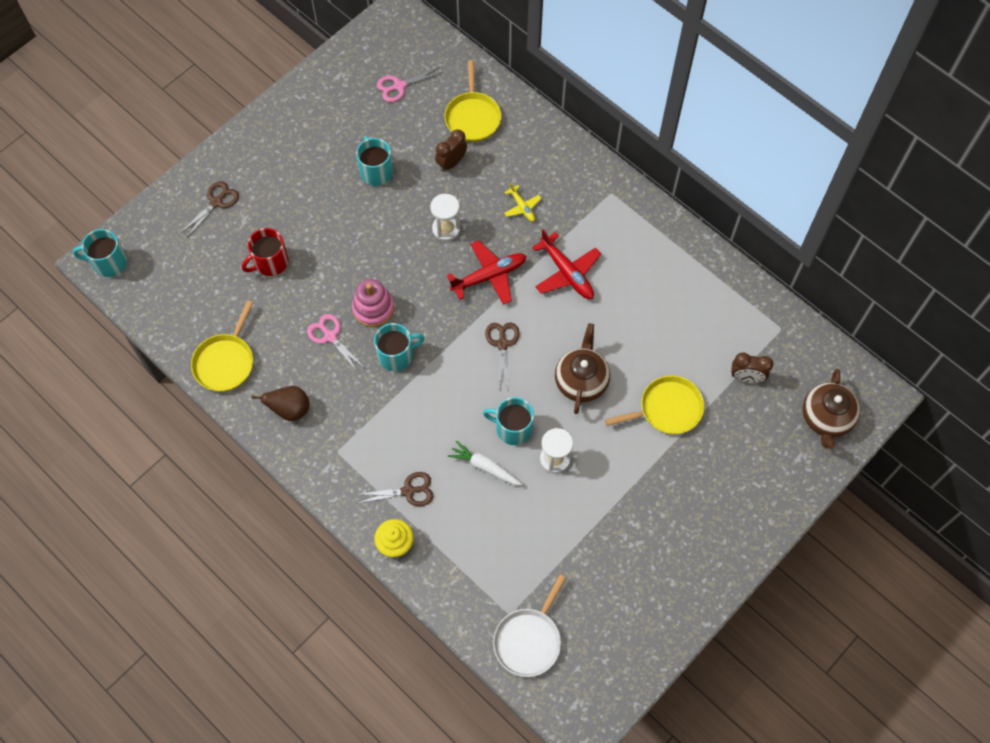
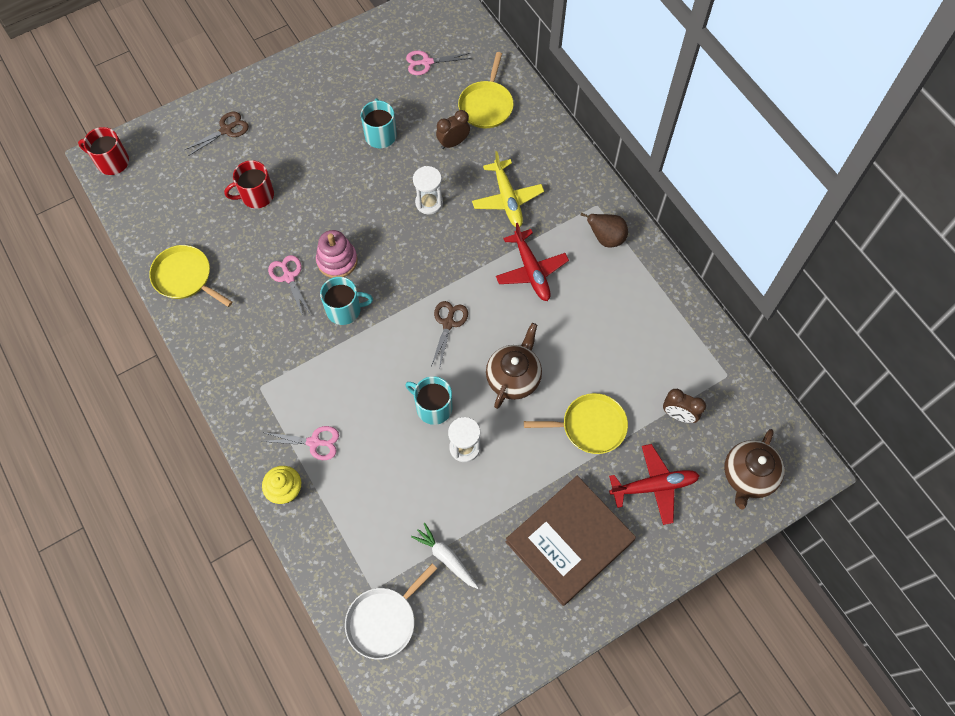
camera: 15 degrees right, 0 degrees up
(109, 262) = (112, 162): turquoise mug -> red mug
(225, 362) = (185, 277): yellow pan -> yellow pan turned 90 degrees clockwise
(290, 409) = (229, 336): brown pear -> brown pear (606, 238)
(408, 491) = (314, 442): brown scissors -> pink scissors
(485, 467) = (394, 438): white carrot -> white carrot (446, 557)
(489, 276) = (455, 256): red plane -> red plane (653, 486)
(522, 207) = (507, 199): yellow plane -> yellow plane, size x1.81
(679, 521) = (569, 541): none -> brown book

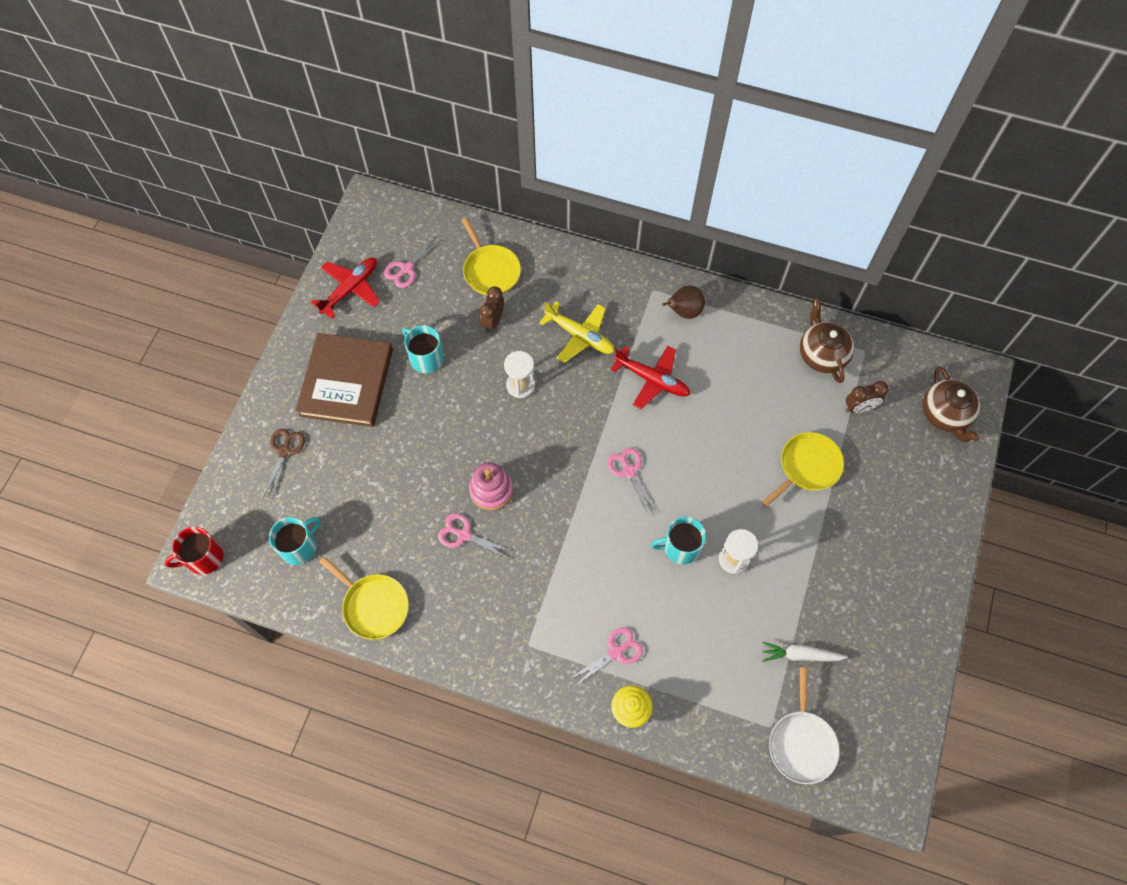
camera: 40 degrees left, 0 degrees up
(185, 277) = (373, 605): yellow pan -> yellow pan turned 135 degrees counterclockwise
(256, 195) = (368, 488): red mug -> none
(344, 310) = (536, 525): turquoise mug -> turquoise mug (299, 547)
(448, 323) = (629, 471): brown scissors -> pink scissors
(513, 377) = (718, 474): brown teapot -> brown teapot (822, 354)
(569, 541) = (873, 565): brown book -> brown book (346, 382)
(653, 486) = (891, 475): red plane -> red plane (350, 289)

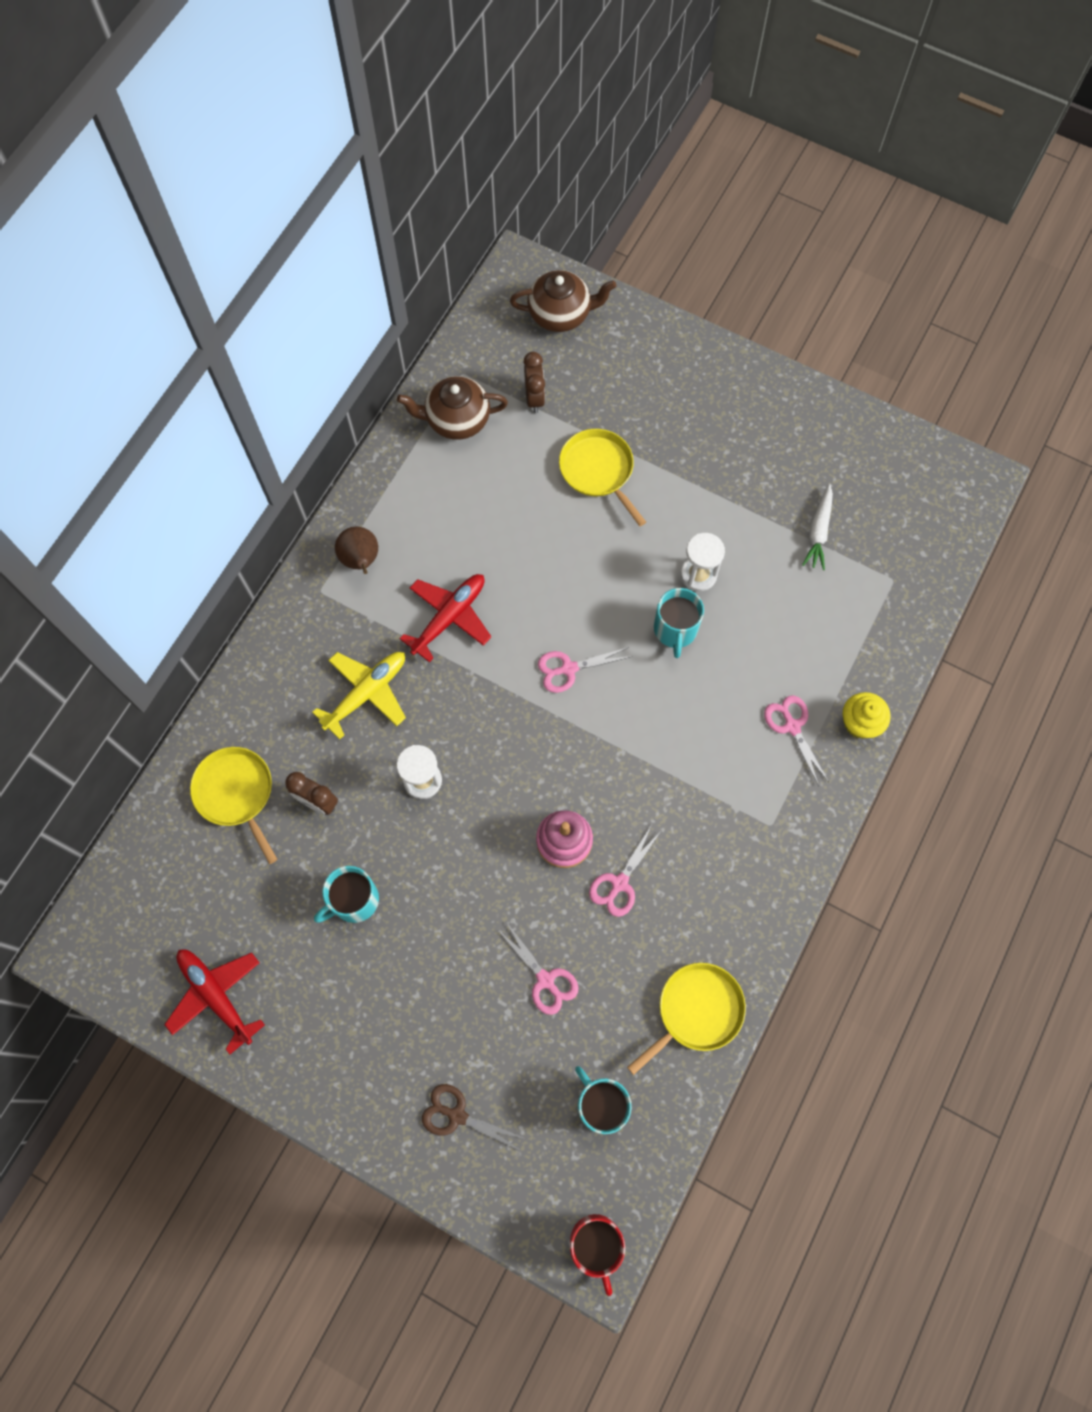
camera: 80 degrees left, 5 degrees up
(346, 382) = (367, 1016): brown book -> none
(406, 269) = (203, 910): pink scissors -> pink scissors (545, 980)
(490, 270) = (236, 793): yellow pan -> yellow pan turned 105 degrees counterclockwise
(801, 743) = (913, 553): white pan -> none

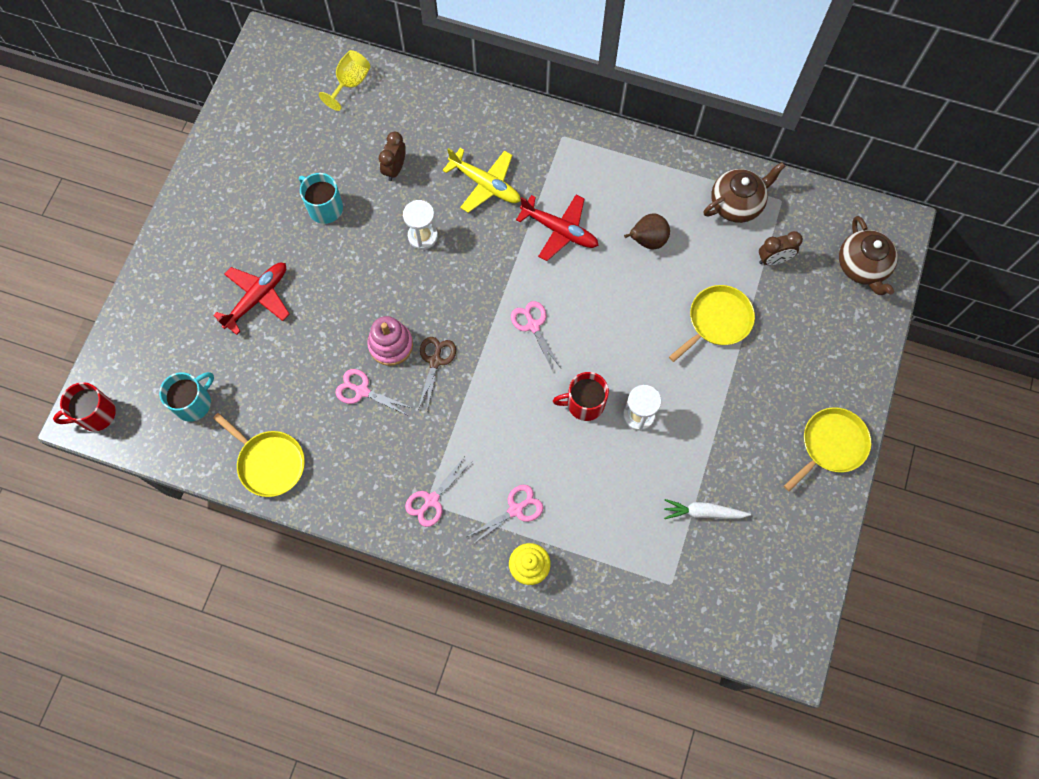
camera: 80 degrees right, 0 degrees up
(172, 843) = (350, 83): none -> yellow goblet
(216, 996) = (246, 135): red plane -> red plane (257, 298)
(236, 793) = (393, 115): yellow pan -> yellow pan (831, 445)
(361, 560) = (594, 159): brown pear -> brown pear (647, 240)
(456, 419) = (737, 204): brown teapot -> brown teapot turned 75 degrees clockwise
(457, 1115) = (178, 305): brown scissors -> brown scissors (435, 361)
(545, 980) = (281, 349): pink scissors -> pink scissors (431, 500)
(675, 629) = (584, 403): turquoise mug -> red mug

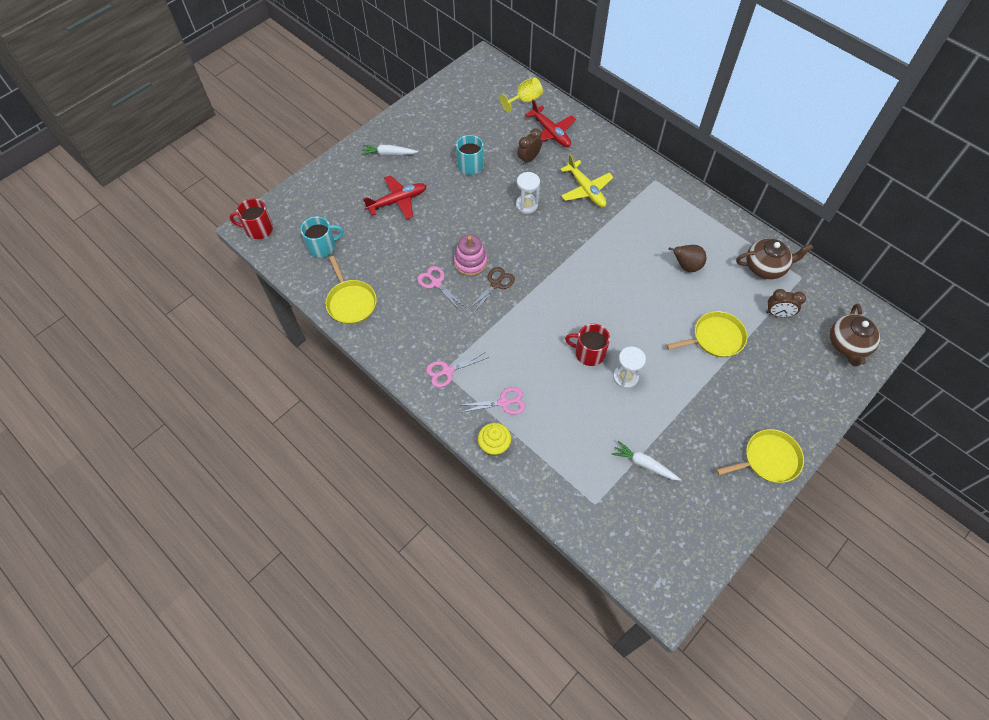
camera: 25 degrees right, 10 degrees down
(211, 234) = (388, 154): none -> white carrot
(533, 325) = (576, 288): pink scissors -> none
(559, 230) = (624, 236): red plane -> red plane (550, 132)

